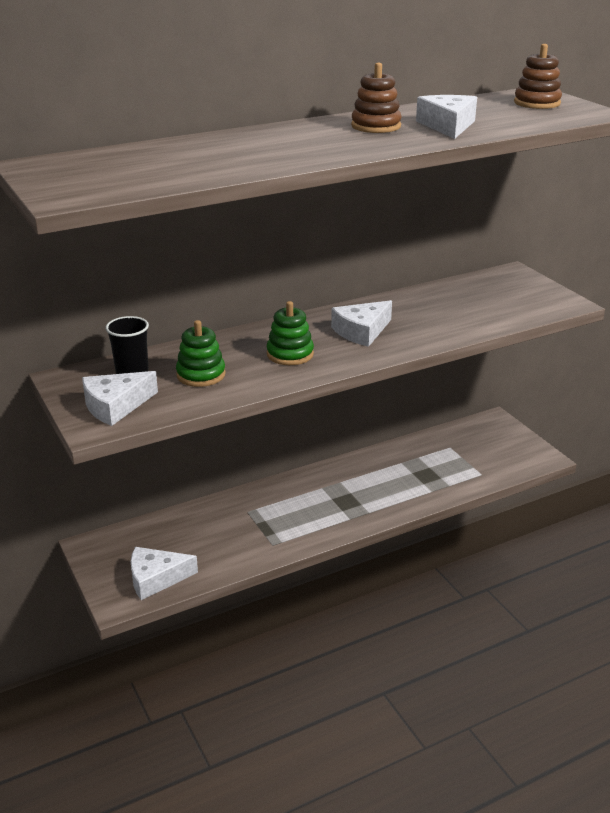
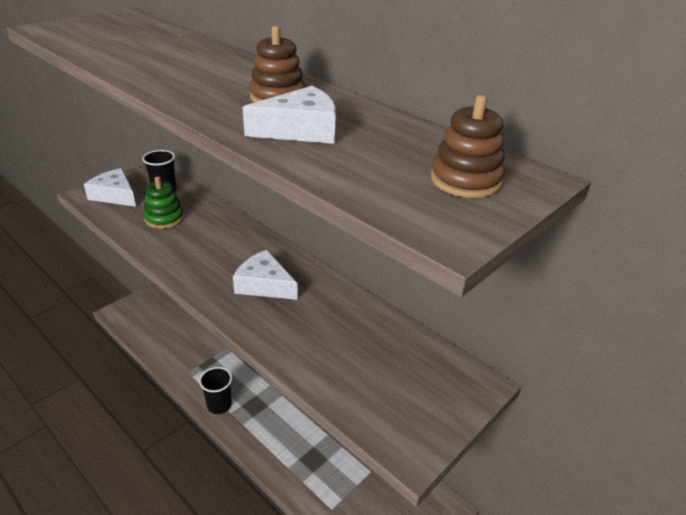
camera: 70 degrees right, 5 degrees up
(156, 578) = (142, 322): white cheese -> none
(290, 354) = (207, 252): green stacking toy -> none
(335, 525) = (219, 405): none -> black cup

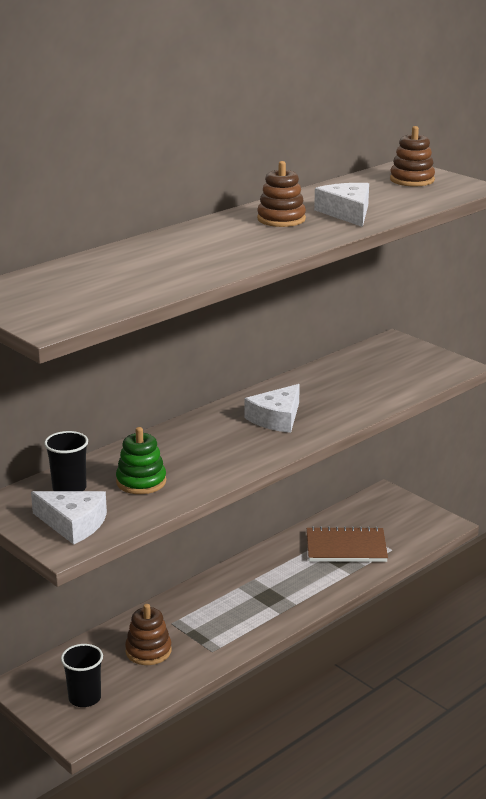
camera: 85 degrees left, 10 degrees down
(115, 195) = (73, 524): white cheese -> white cheese turned 105 degrees counterclockwise
(195, 338) = (148, 651): none -> brown stacking toy
(219, 405) = (267, 622): black cup -> black cup (84, 698)
(333, 466) = (346, 547): none -> brown notebook

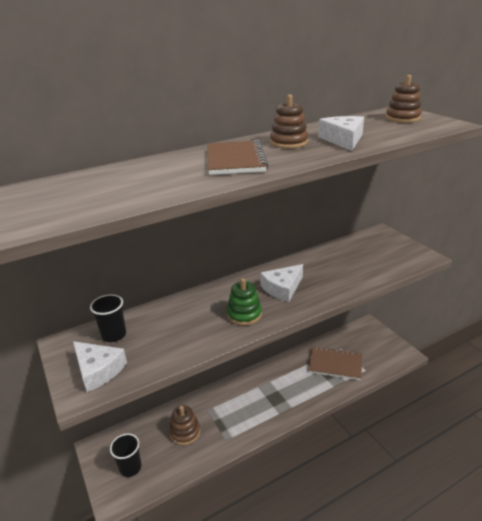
camera: 15 degrees right, 5 degrees up
(141, 482) = (165, 335): green stacking toy -> green stacking toy (244, 314)
(228, 244) = (235, 160): none -> brown notebook

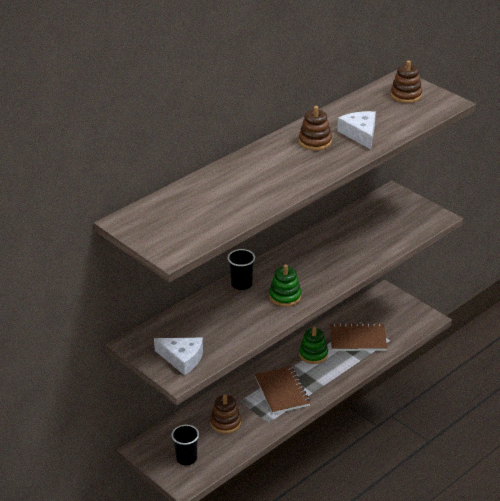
camera: 15 degrees left, 5 degrees up
(114, 335) = (176, 330): black cup -> black cup (241, 284)
(235, 160) = (280, 169): brown notebook -> brown notebook (282, 391)
(282, 288) = (311, 267): white cheese -> none
(290, 373) = (313, 354): none -> green stacking toy

